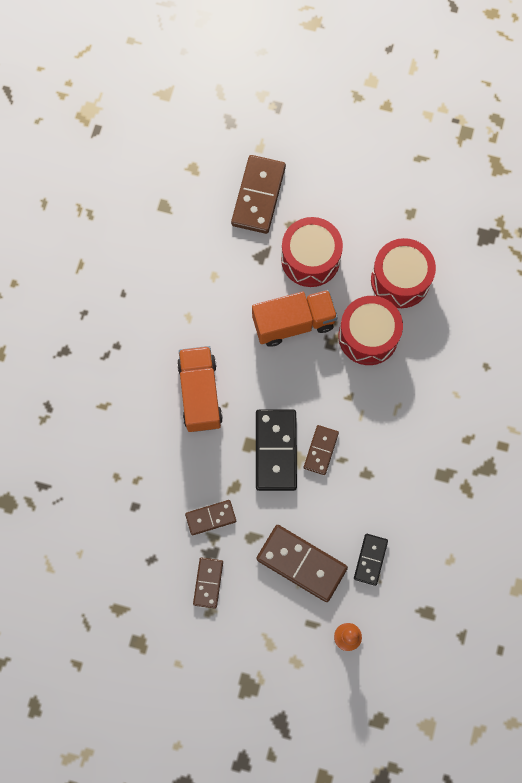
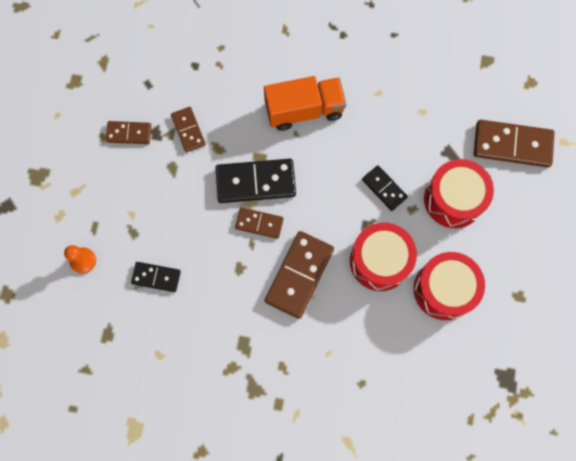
camera: 85 degrees right, 0 degrees up
(293, 323) = (384, 188): orange truck -> black domino
(301, 563) = (149, 213): brown domino -> brown domino (299, 275)

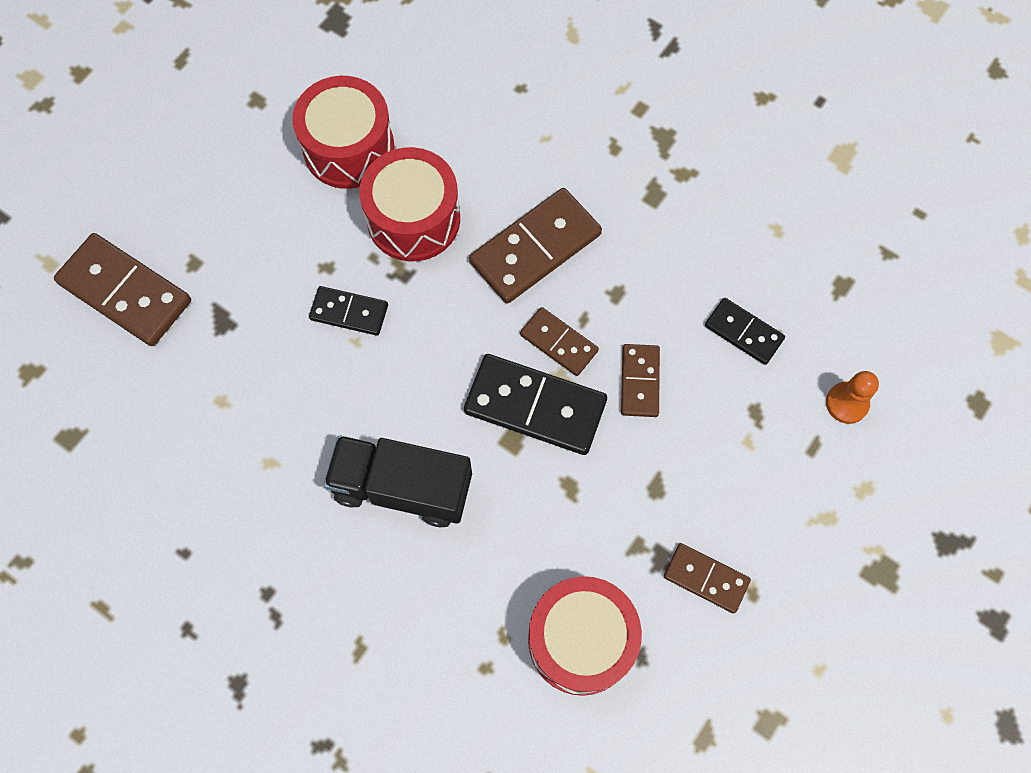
camera: 155 degrees left, 5 degrees down
(188, 130) = (605, 539): brown domino -> brown domino (639, 381)
(304, 110) = (402, 487): orange truck -> black truck
(384, 188) = (349, 312): black domino -> black domino turned 60 degrees counterclockwise
(453, 199) = (261, 254): red drum -> red drum (581, 640)

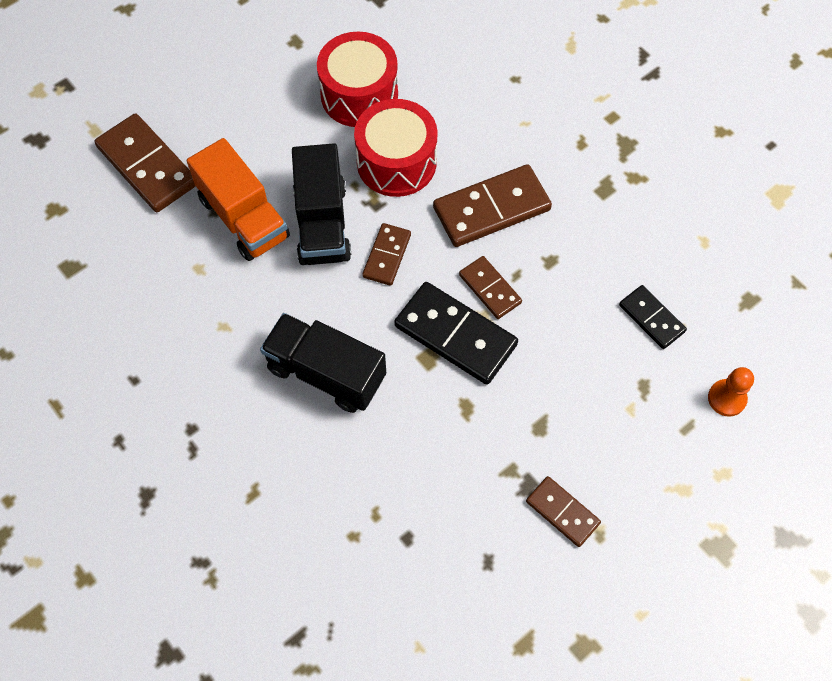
camera: 15 degrees right, 5 degrees down
(256, 328) = (243, 218): none -> orange truck
(349, 312) = (322, 223): black domino -> black truck
(581, 640) = (440, 534): red drum -> none
(639, 381) = (550, 337): brown domino -> brown domino (386, 256)

